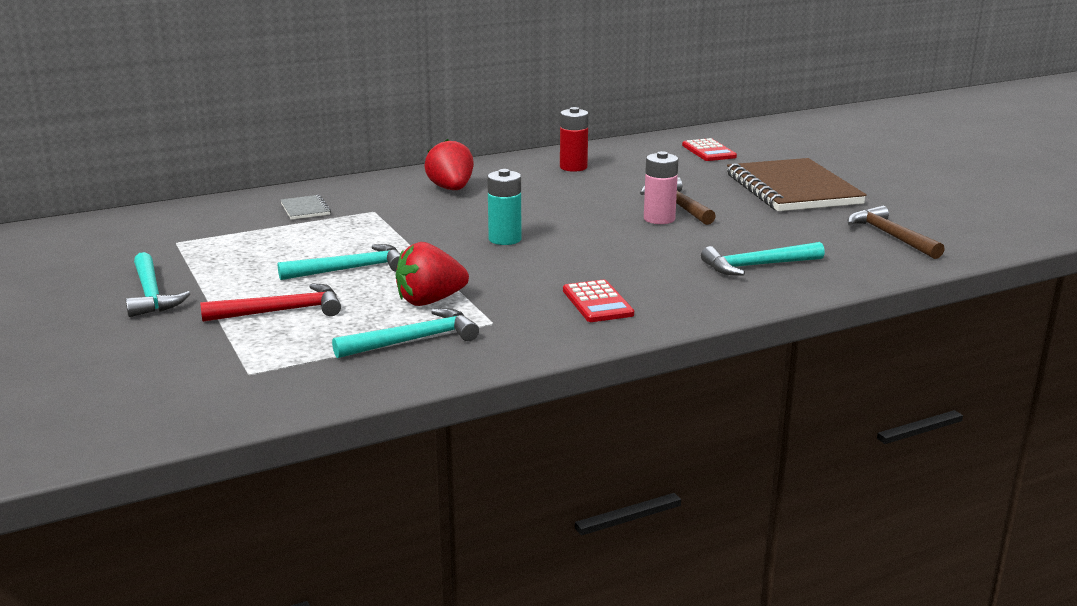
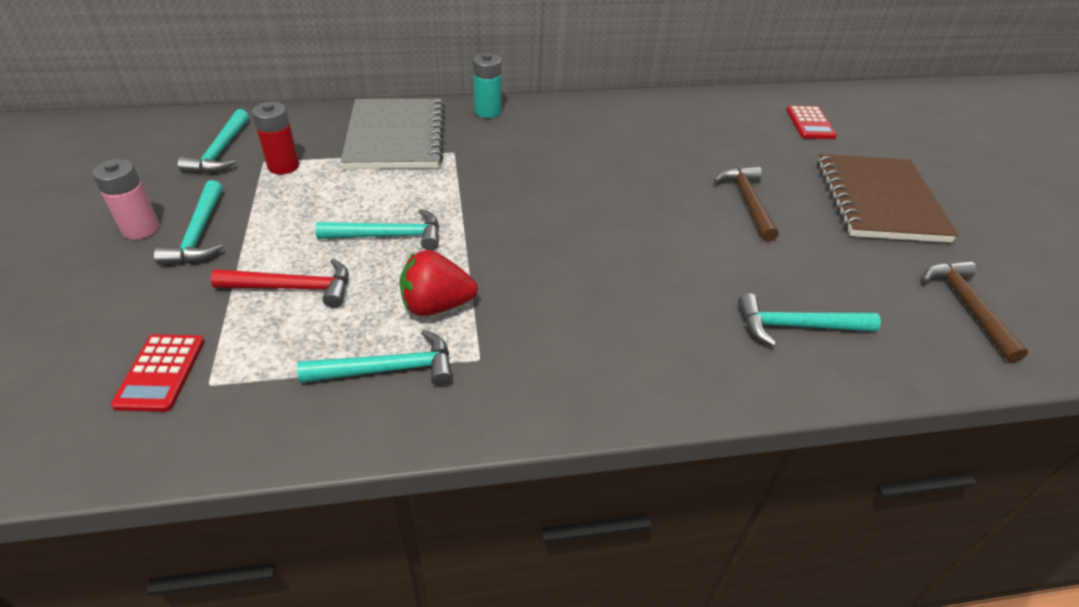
camera: 15 degrees right, 20 degrees up
(122, 242) = (221, 151): none -> turquoise hammer
(305, 209) = (396, 137): grey notebook -> grey notebook, size x2.45
(451, 189) = (538, 134): red strawberry -> none
(505, 239) = (553, 221): turquoise battery -> turquoise battery (487, 111)
(573, 167) = (666, 123): red battery -> red battery (283, 166)
(597, 302) = (600, 350): red calculator -> red calculator (161, 373)
(659, 219) = (720, 221): pink battery -> pink battery (141, 229)

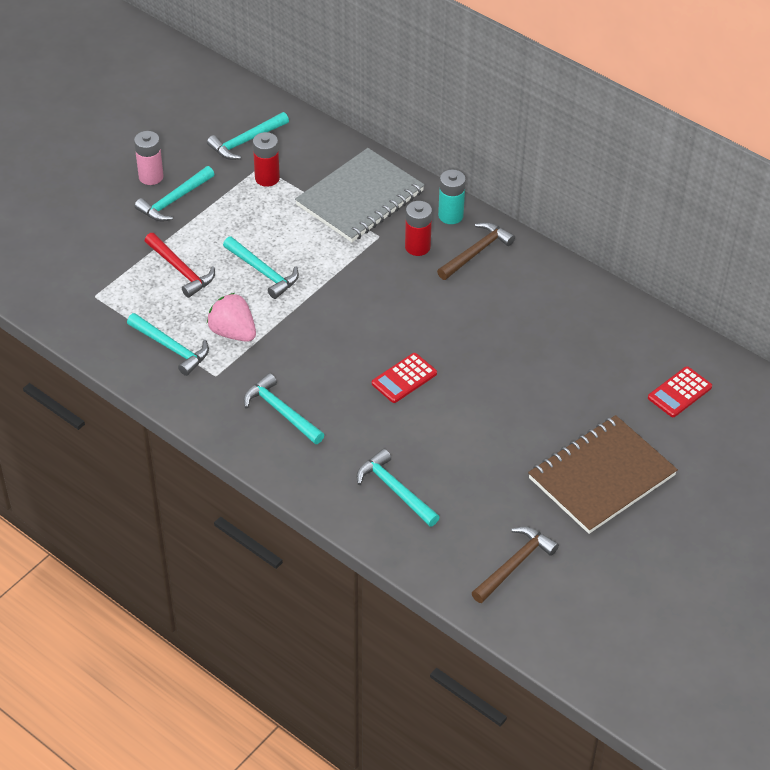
camera: 50 degrees right, 5 degrees up
(161, 373) = (82, 275): red calculator -> red calculator (404, 378)
(436, 305) = (233, 332): red strawberry -> pink strawberry
(496, 142) = (417, 247): none -> red battery
(596, 341) = (281, 412): none -> turquoise hammer
(747, 202) = (507, 409): brown hammer -> brown hammer (476, 252)

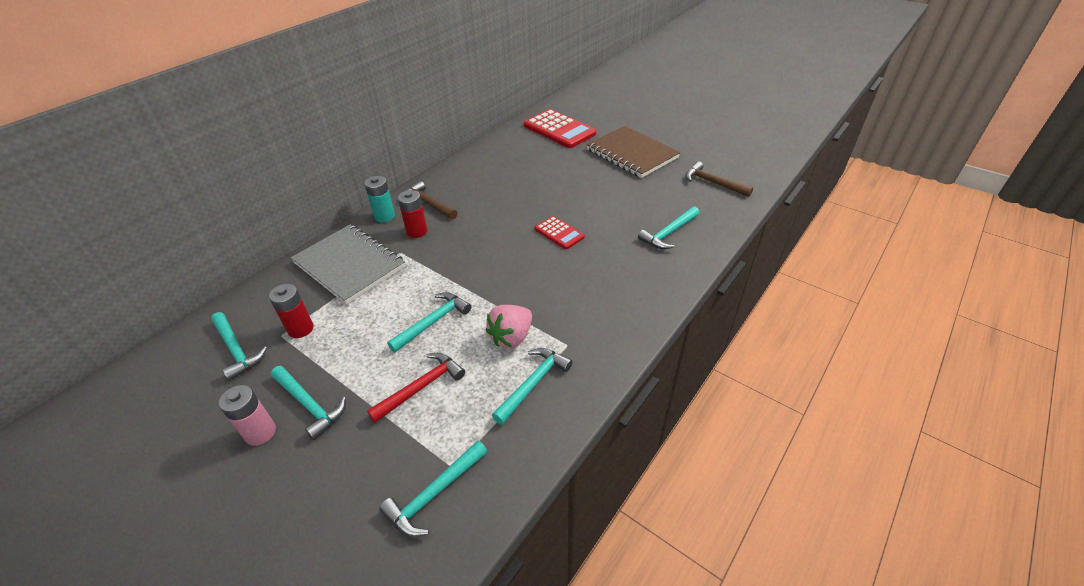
camera: 90 degrees left, 5 degrees down
(281, 412) = (604, 298): turquoise hammer -> turquoise hammer (434, 494)
(679, 392) = (559, 129): red calculator -> red calculator, size x1.84

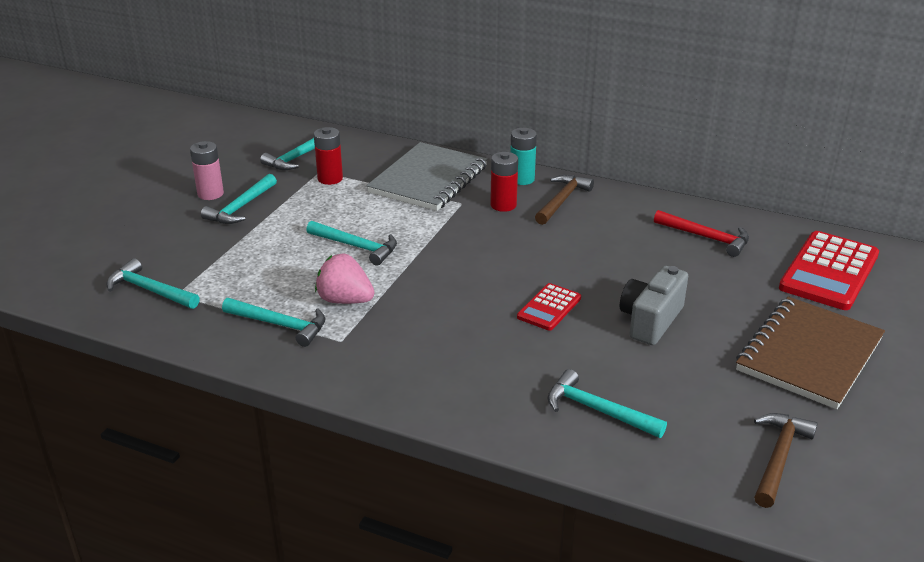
camera: 75 degrees right, 10 degrees down
(421, 387) = (267, 259): red hammer -> red hammer (706, 238)
(586, 196) = (650, 320): none -> grey camera

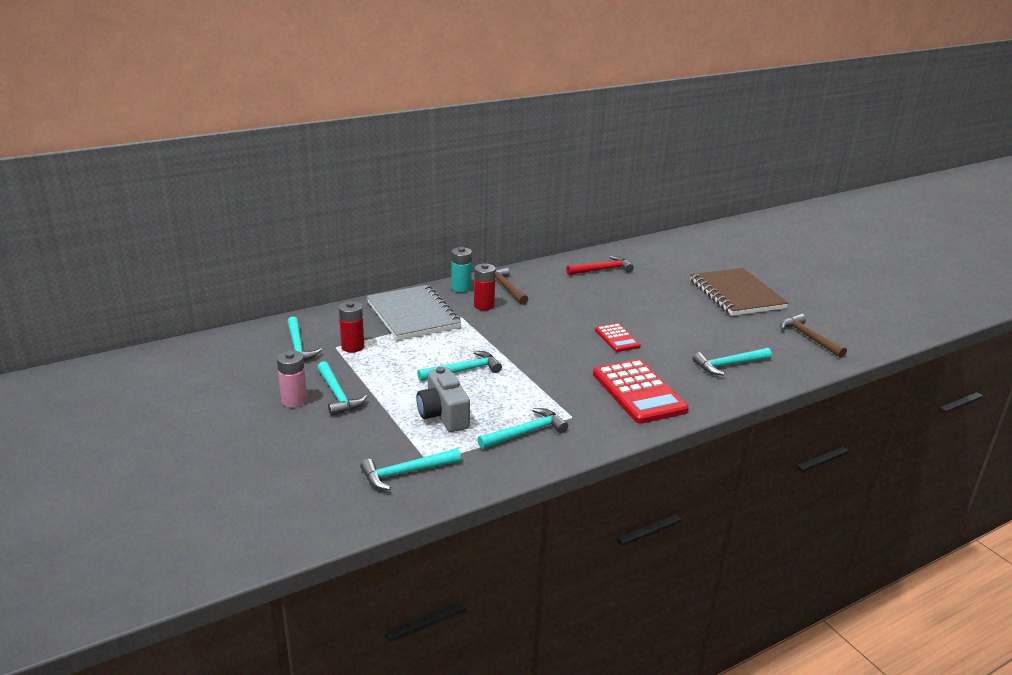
camera: 55 degrees left, 5 degrees down
(345, 300) = (525, 398): pink strawberry -> none
(650, 320) = (663, 317): grey camera -> grey camera (443, 415)
(829, 271) = (672, 258): red calculator -> red calculator (639, 392)

